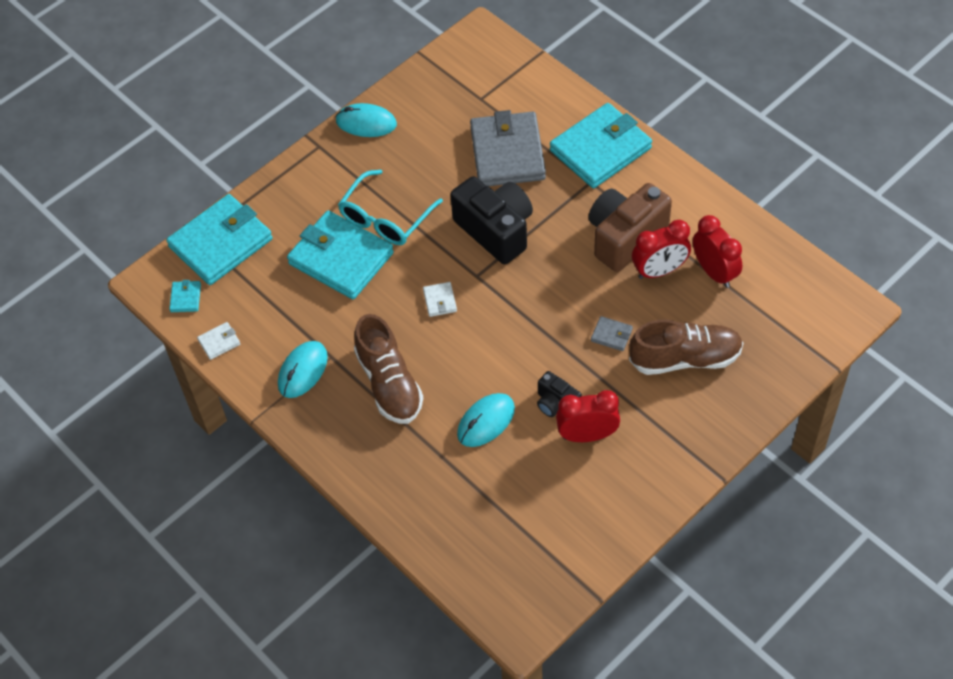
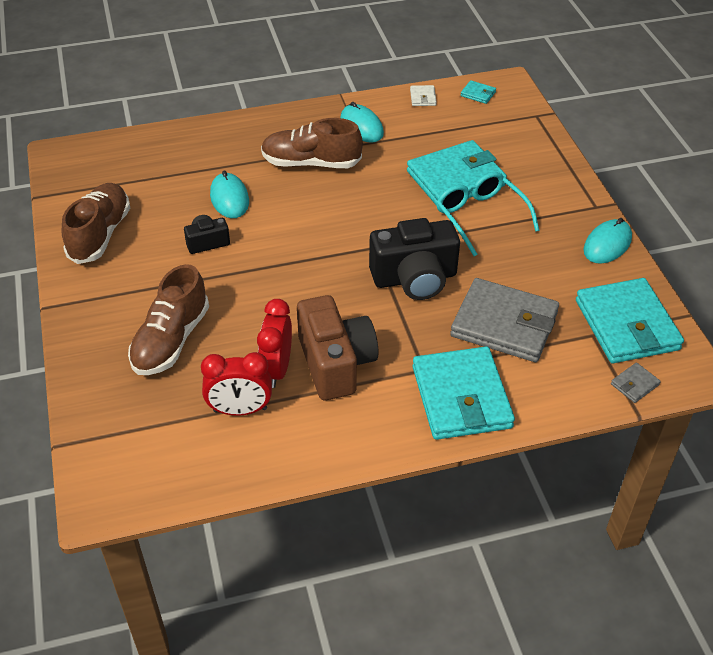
camera: 115 degrees right, 10 degrees down
(221, 243) = (520, 124): turquoise wallet -> turquoise wallet (626, 325)
(440, 301) = (366, 216): white wallet -> none
(587, 435) = (162, 247): red clock -> none
(607, 498) = (100, 234): none -> brown shoe
(611, 335) = (239, 303): grey wallet -> grey wallet (634, 384)

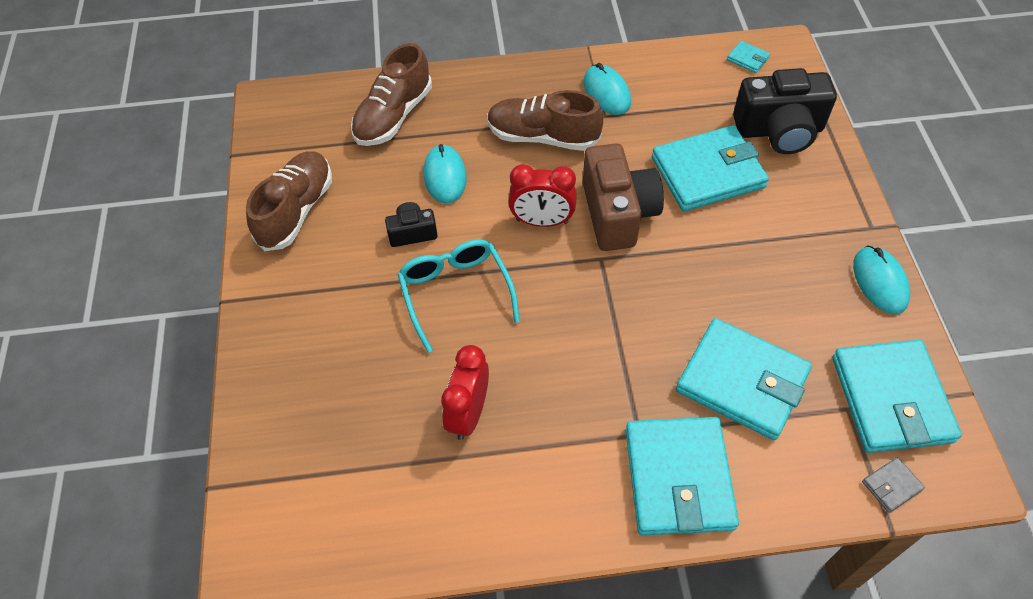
camera: 10 degrees right, 10 degrees up
(171, 340) = (355, 361): brown shoe -> brown shoe (393, 116)
(240, 410) = (420, 465): red clock -> red clock (542, 221)
(336, 363) = (537, 413): brown camera -> brown camera (618, 213)
(414, 278) = (643, 306): black camera -> black camera (779, 131)
(423, 97) = (682, 59): white wallet -> none
(480, 217) = (731, 229): turquoise glasses -> turquoise glasses (455, 293)
(504, 324) = (742, 382): grey wallet -> turquoise wallet
(607, 244) = (879, 282): turquoise mouse -> turquoise mouse turned 60 degrees counterclockwise

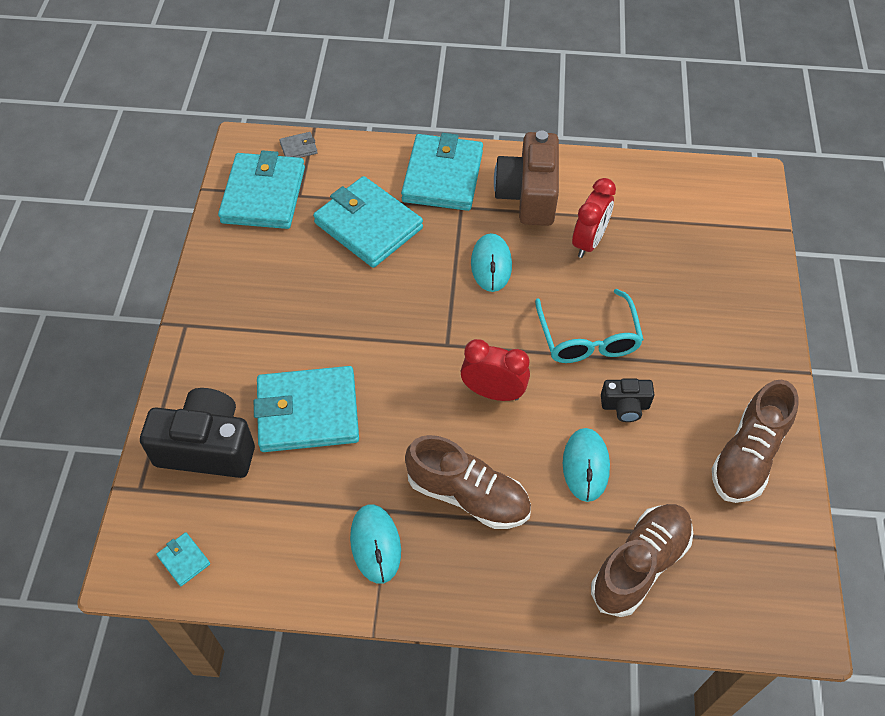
camera: 170 degrees left, 0 degrees up
(618, 213) = (416, 386): brown camera -> brown camera (528, 195)
(879, 282) = (212, 277): turquoise mouse -> turquoise mouse (491, 264)

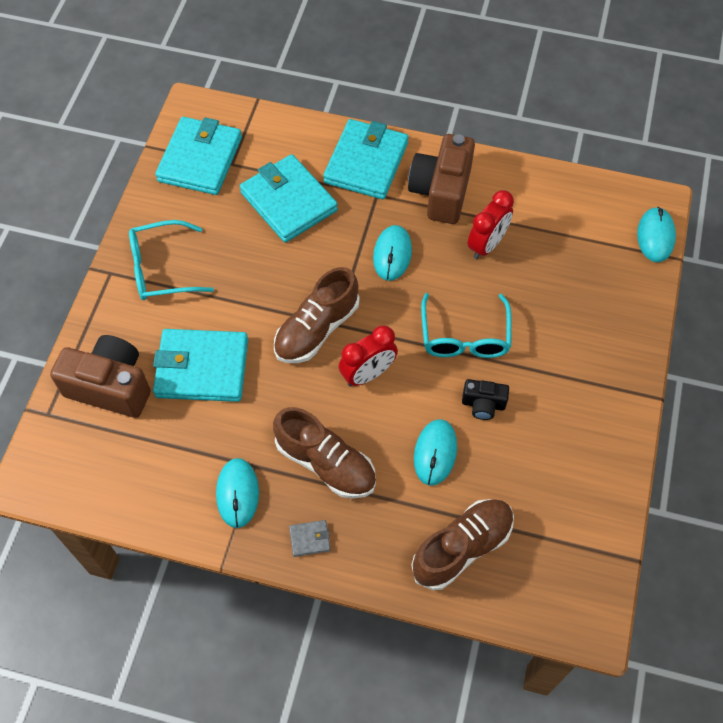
camera: 10 degrees right, 5 degrees up
(184, 560) = (75, 481): turquoise wallet -> none
(207, 447) = (110, 386): black camera -> brown camera
(242, 313) = (161, 269): none -> turquoise glasses
(298, 148) = (240, 117): grey wallet -> grey wallet (310, 539)
(493, 392) = (368, 374): red clock -> red clock turned 120 degrees clockwise
(747, 456) = (583, 466): brown shoe -> brown shoe (316, 329)
(759, 211) = (655, 236): none -> turquoise mouse

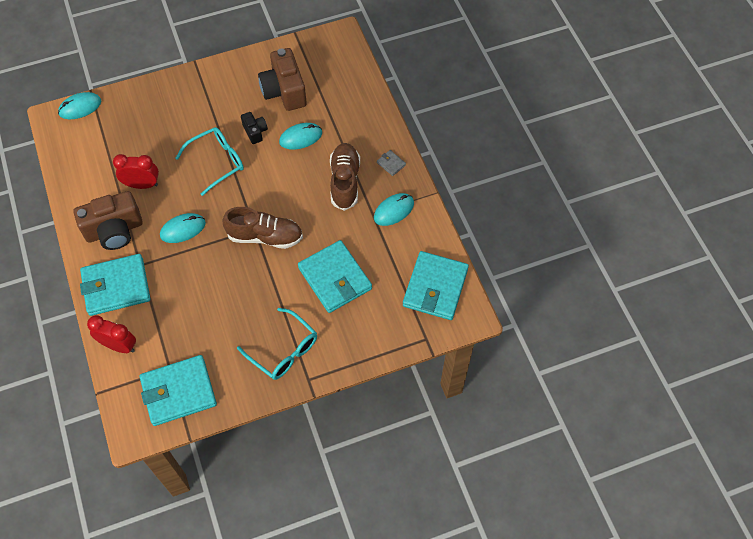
camera: 125 degrees left, 0 degrees up
(110, 386) = (383, 318): brown camera -> brown camera (284, 91)
(289, 201) = (179, 312): turquoise wallet -> turquoise wallet (435, 287)
(368, 374) = (276, 194): red clock -> red clock (119, 345)
(462, 548) = (343, 100): brown shoe -> none

